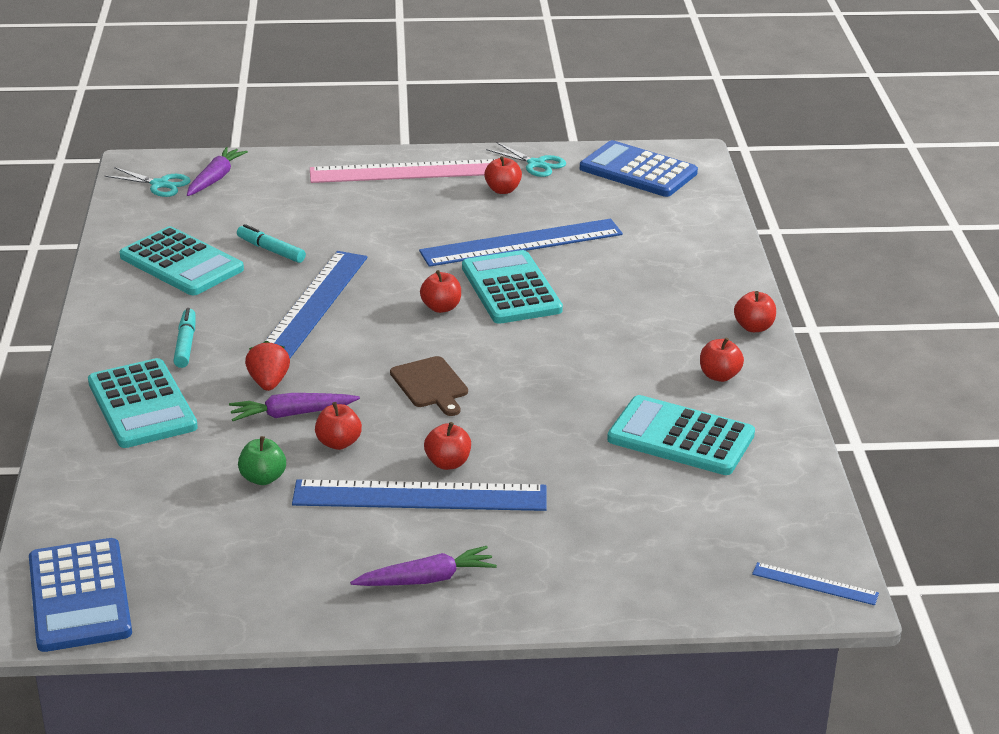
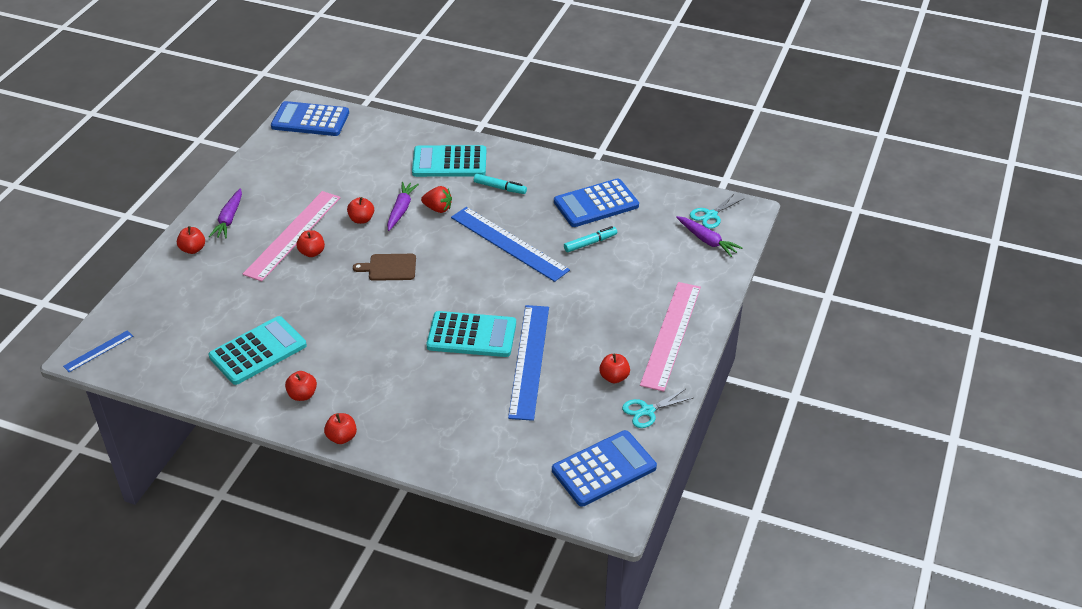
camera: 115 degrees right, 10 degrees up
(181, 263) = (596, 204): turquoise calculator -> blue calculator
(263, 478) = (352, 188): green apple -> none
(420, 496) = (293, 235): blue ruler -> pink ruler
(441, 307) = (470, 297): red apple -> red apple (193, 249)

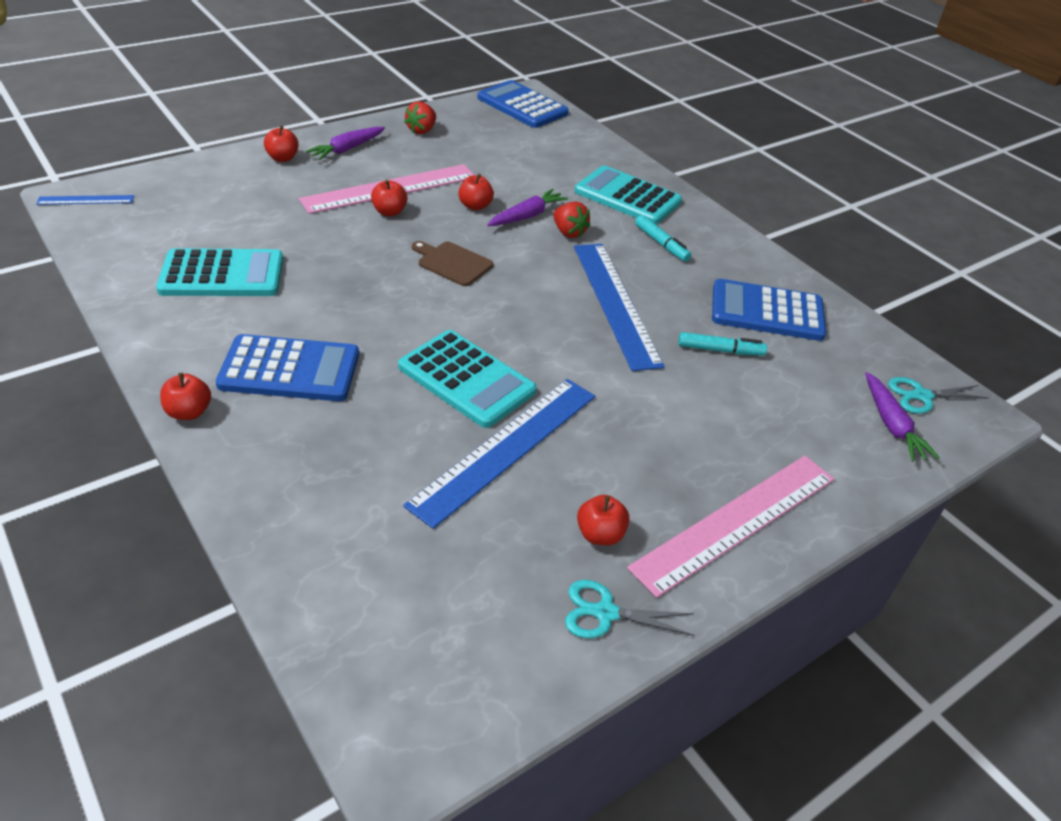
camera: 30 degrees right, 0 degrees up
(263, 177) = (422, 130): none -> red strawberry
(302, 395) = (208, 342): red apple -> none
(604, 469) = (459, 663): blue calculator -> blue calculator (290, 369)

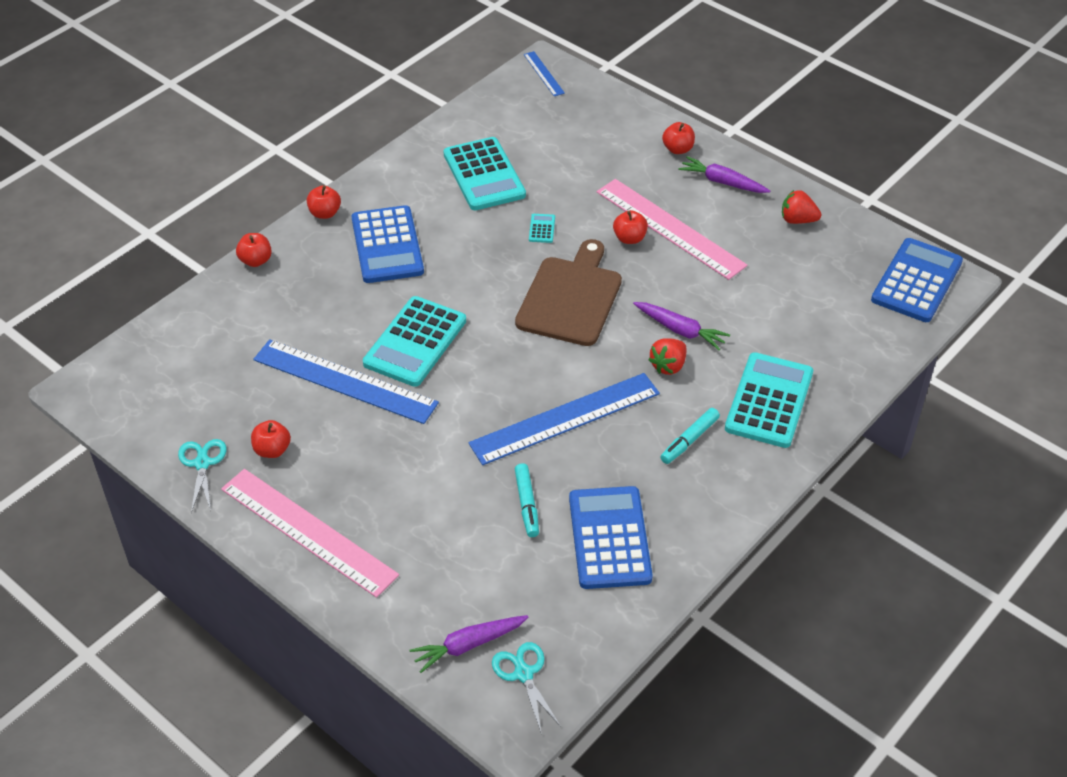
camera: 80 degrees right, 5 degrees up
(339, 257) = (542, 229): none -> turquoise calculator
(452, 263) = (571, 297): brown cutting board -> brown cutting board, size x1.78
(475, 206) = (675, 291): red apple -> red apple (256, 260)

